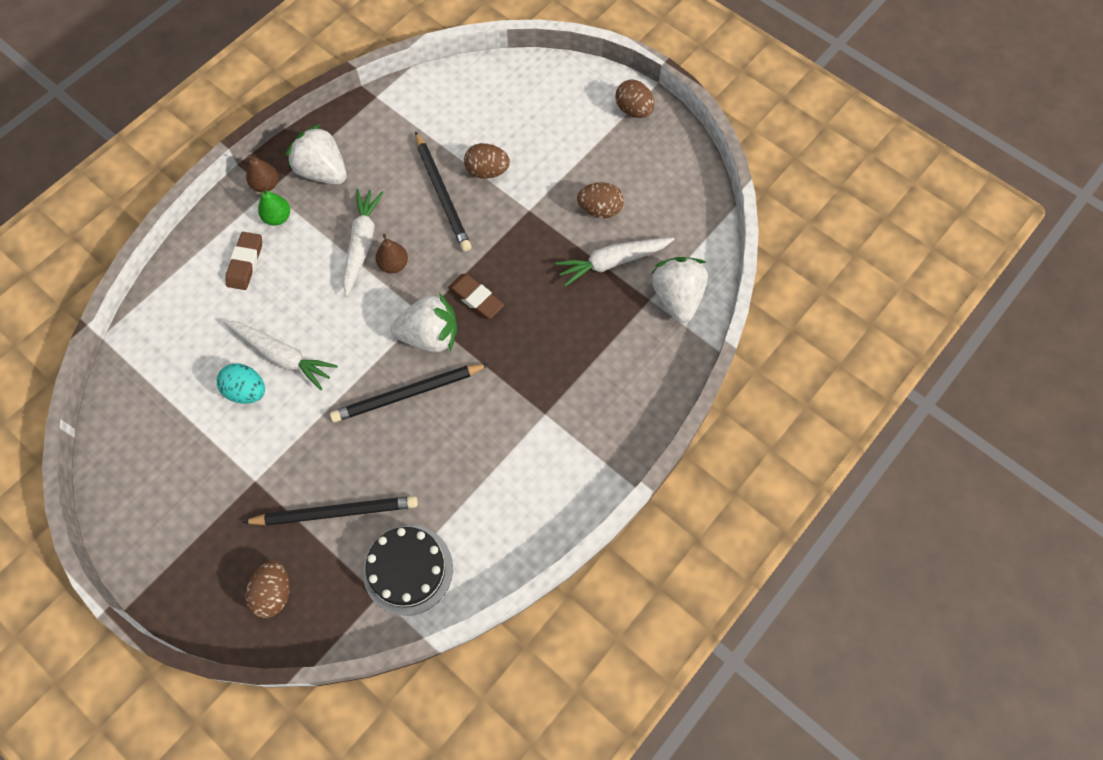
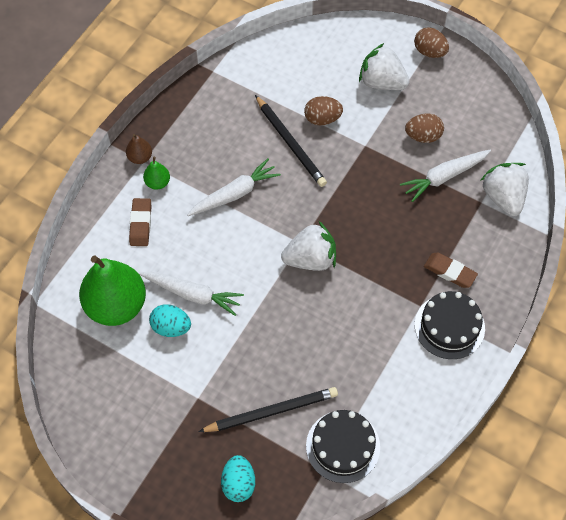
camera: 10 degrees left, 5 degrees down
(191, 355) = (116, 305): none -> green pear
(274, 593) = (238, 483): brown egg -> turquoise egg
(323, 171) = (185, 139): white strawberry -> white strawberry (382, 82)
(361, 244) = (234, 194): white carrot -> white carrot turned 60 degrees clockwise
(394, 264) = (265, 206): brown pear -> none
(408, 394) = (305, 308): black pencil -> none
(476, 298) = (340, 223): brown eraser -> brown eraser (450, 272)
(572, 444) = (449, 326): none -> black cake

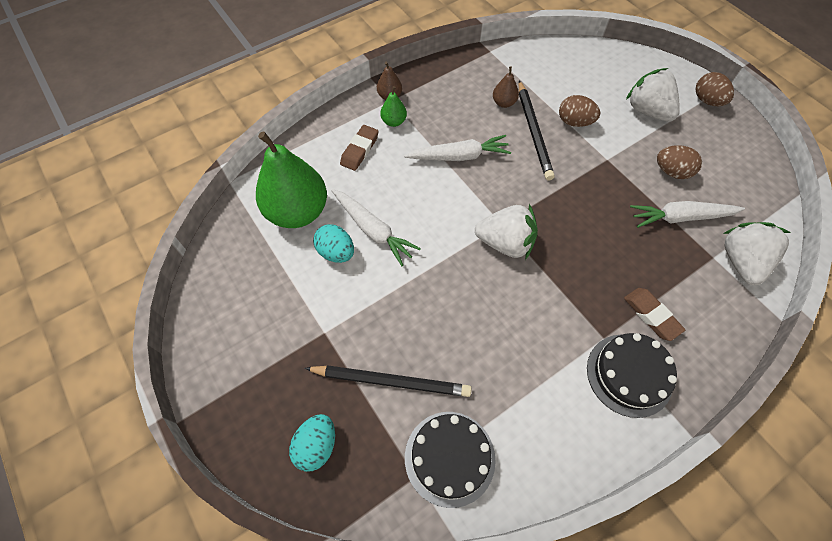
camera: 25 degrees right, 0 degrees up
(250, 123) = (503, 103): none -> brown pear

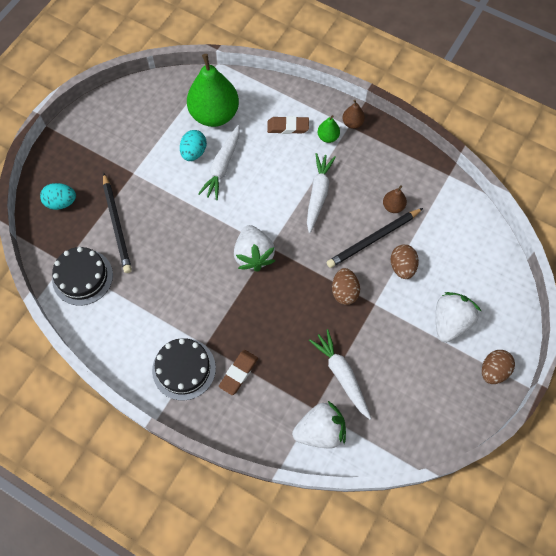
camera: 65 degrees right, 5 degrees up
(458, 156) = (318, 194): white carrot -> white carrot turned 135 degrees counterclockwise
(671, 172) = (388, 358): brown egg -> brown egg (344, 292)

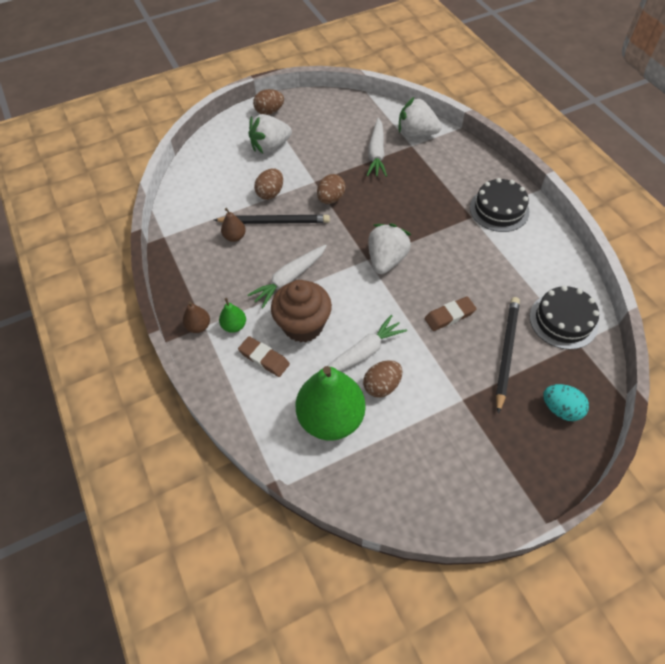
camera: 145 degrees left, 10 degrees down
(194, 152) = (382, 386): turquoise egg -> brown egg
(238, 373) = (455, 188): brown eraser -> brown eraser (449, 316)
(279, 164) = (303, 325): none -> brown cupcake

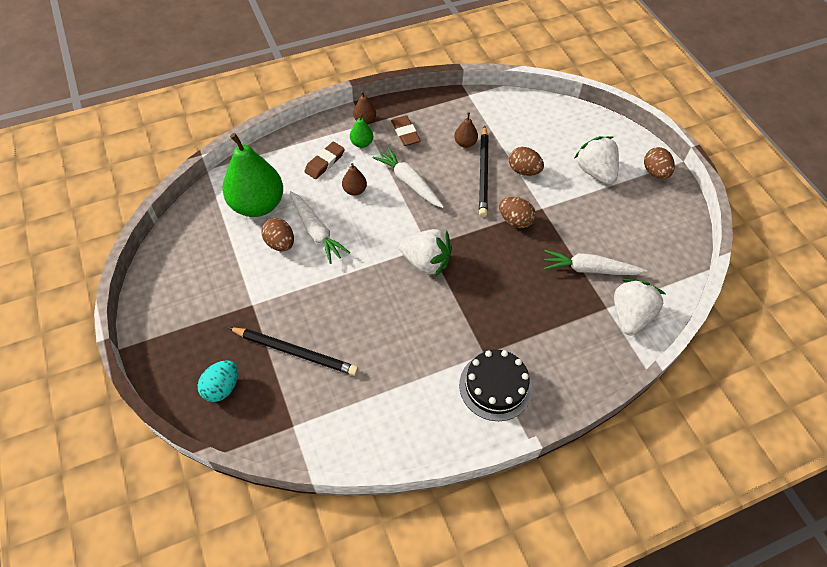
camera: 90 degrees right, 0 degrees up
(303, 325) = (354, 190): brown cupcake -> brown pear
(449, 316) = (347, 308): brown eraser -> brown eraser (405, 133)
(563, 320) = (324, 418): black cake -> none

